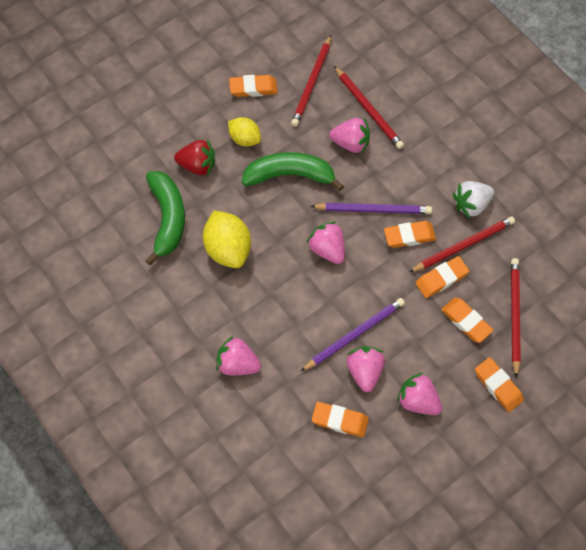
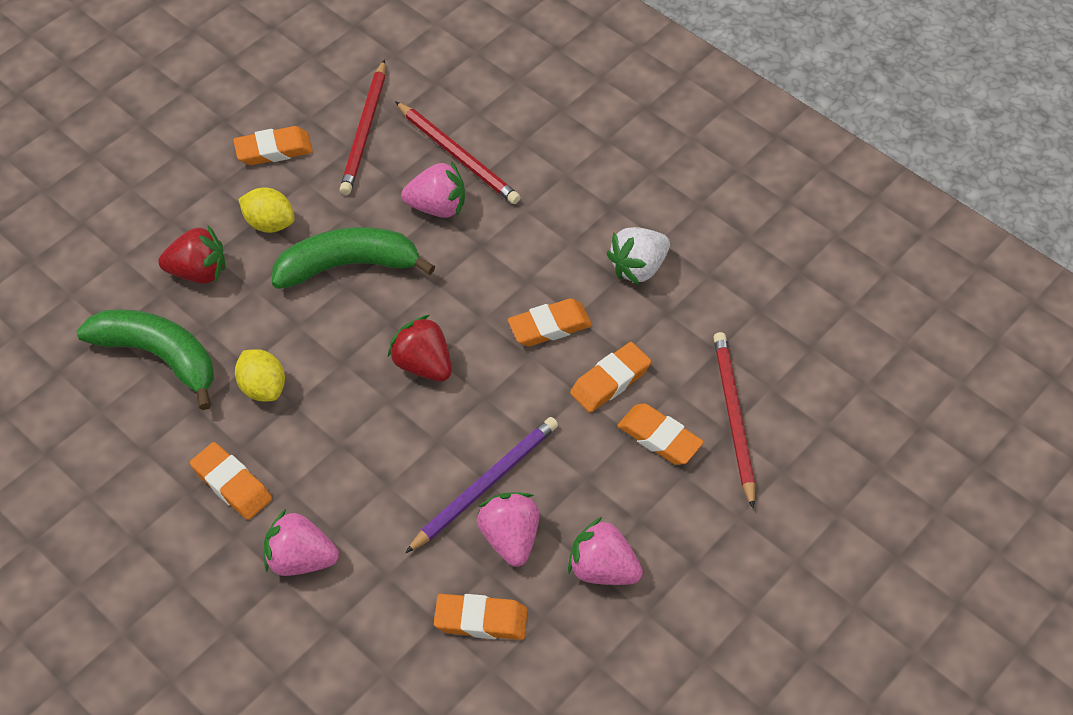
camera: 10 degrees left, 10 degrees down
(167, 218) = (159, 356): green banana -> green banana turned 45 degrees counterclockwise
(228, 249) = (263, 387): yellow lemon -> yellow lemon, size x0.62
(327, 249) = (423, 364): pink strawberry -> red strawberry
(373, 209) = (487, 296): purple pencil -> none
(463, 245) = (636, 327): red pencil -> none
(498, 386) = (726, 526): orange eraser -> orange eraser (232, 484)

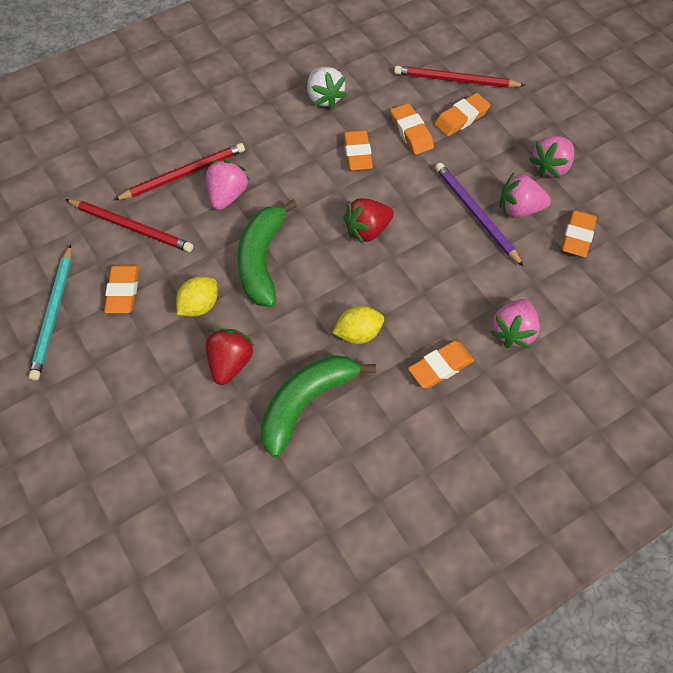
camera: 75 degrees left, 5 degrees up
(231, 101) = (53, 314): none -> turquoise pencil

